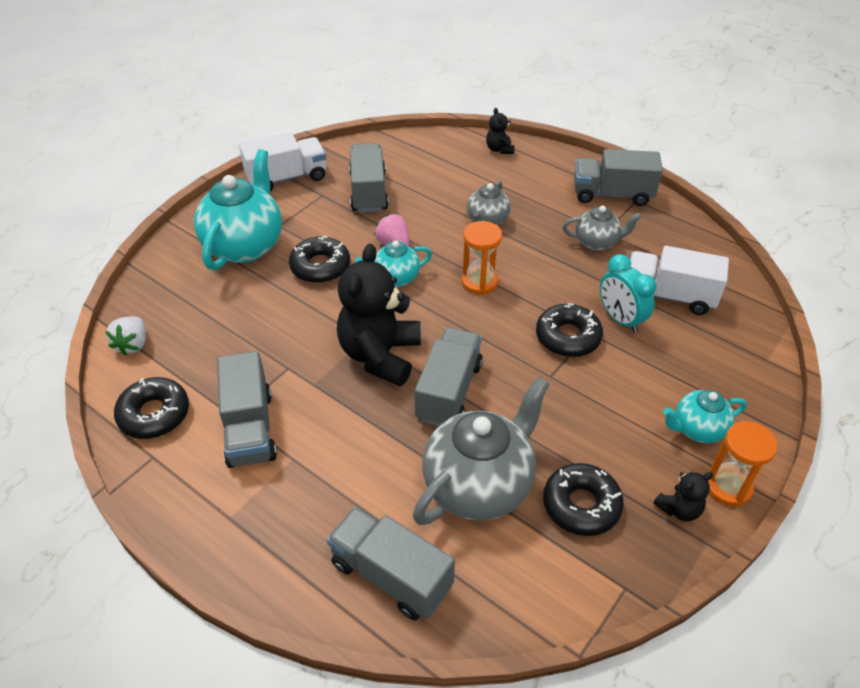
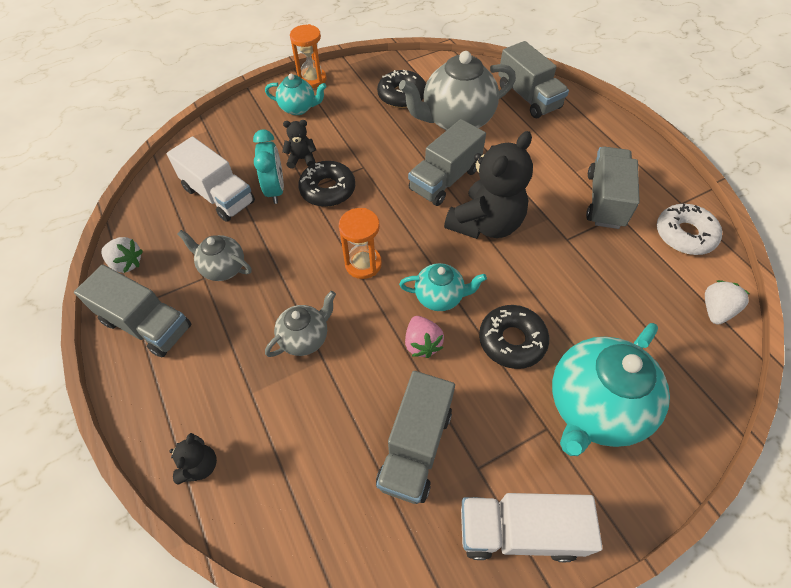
camera: 155 degrees left, 10 degrees up
(154, 414) = (684, 235): black donut -> white donut
(678, 222) = (127, 263): none -> white strawberry
(679, 509) = (349, 79): black teddy bear -> black teddy bear (302, 159)

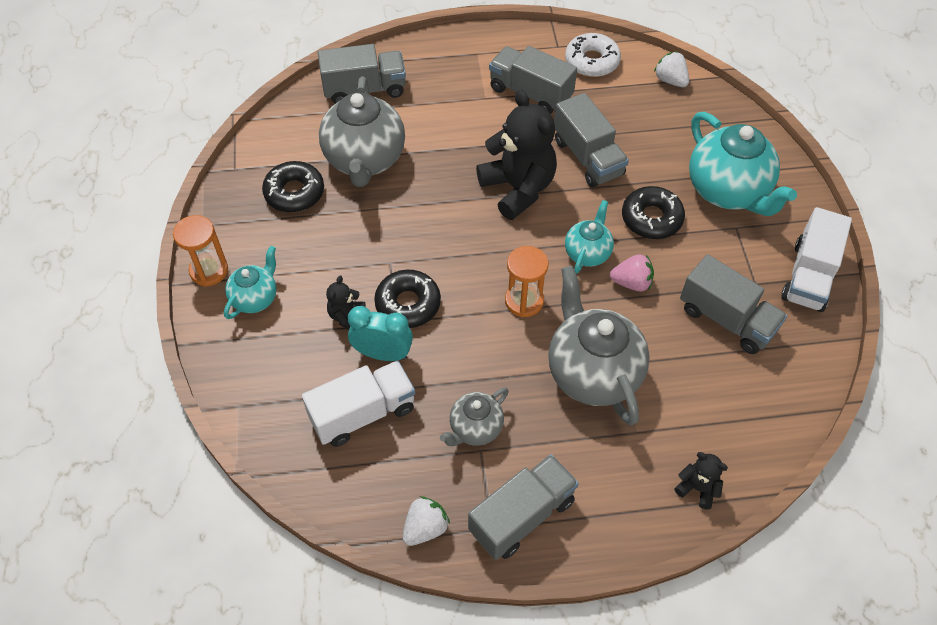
camera: 70 degrees left, 0 degrees up
(305, 338) = (592, 372): grey teapot -> grey teapot, size x1.87
(445, 179) = (445, 199): grey truck -> grey truck (588, 157)

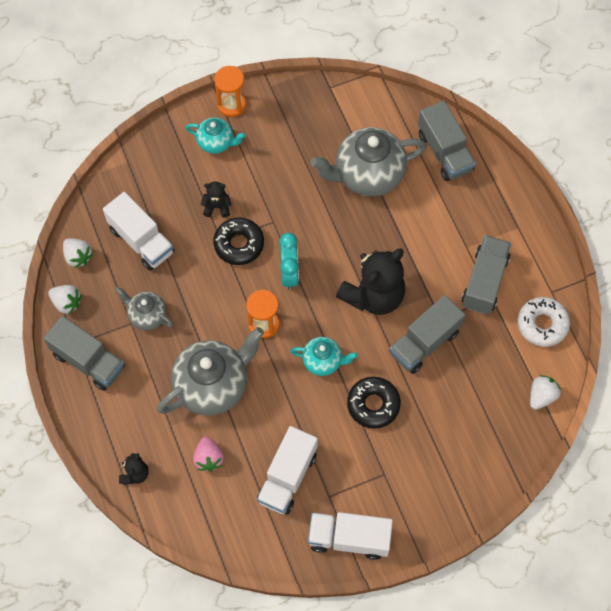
camera: 75 degrees right, 10 degrees up
(294, 193) = (319, 136): black donut -> none
(358, 499) = (78, 257): none -> white strawberry
(383, 354) = (192, 239): turquoise clock -> turquoise clock (289, 273)
(631, 283) = (303, 400): pink strawberry -> pink strawberry (208, 458)
(726, 319) = (287, 477): grey truck -> white truck
(728, 191) = (422, 462): turquoise teapot -> none

